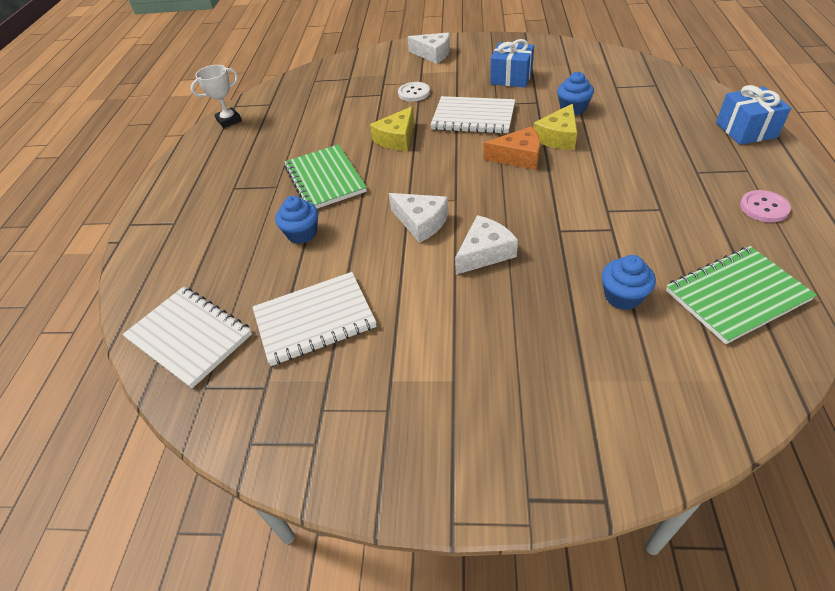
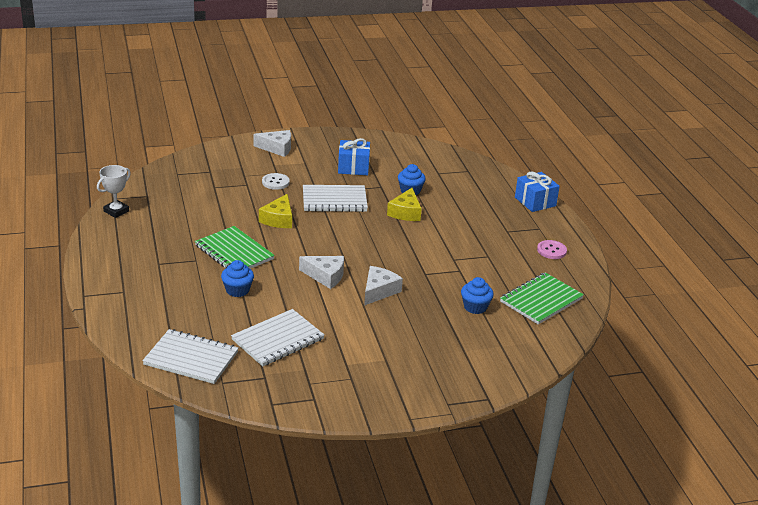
camera: 25 degrees left, 15 degrees down
(518, 157) = (380, 228): orange cheese -> none

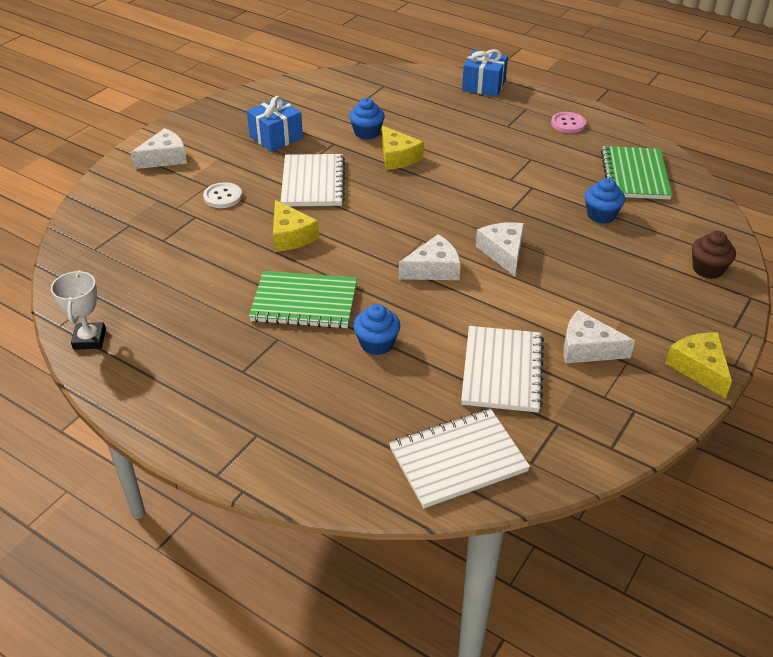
camera: 40 degrees left, 10 degrees up
(334, 200) = (313, 182): white notebook -> white notebook turned 45 degrees counterclockwise
(341, 359) = (587, 348): none -> white cheese
(386, 406) = (699, 368): none -> yellow cheese
(489, 370) = (708, 269): none -> brown cupcake

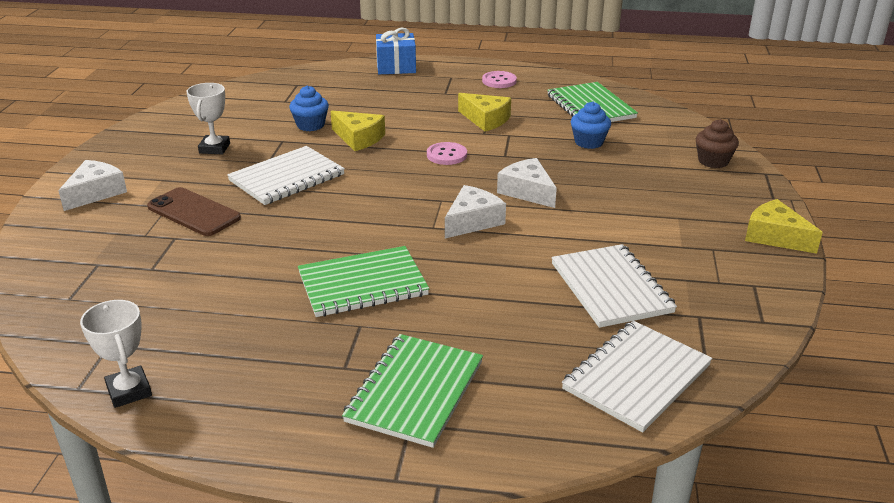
camera: 25 degrees left, 10 degrees down
(223, 197) = (194, 212): white button -> brown phone
(276, 137) = (214, 148): blue gift -> white trophy
(279, 410) = (415, 391): none -> green notebook
(291, 236) = (300, 229): yellow cheese -> yellow cheese (486, 119)
(313, 182) = (287, 178): white notebook -> white notebook turned 75 degrees clockwise
(377, 344) = (469, 300): blue cupcake -> none
(460, 194) = (446, 155): none -> pink button
(587, 348) = (670, 248): white cheese -> none

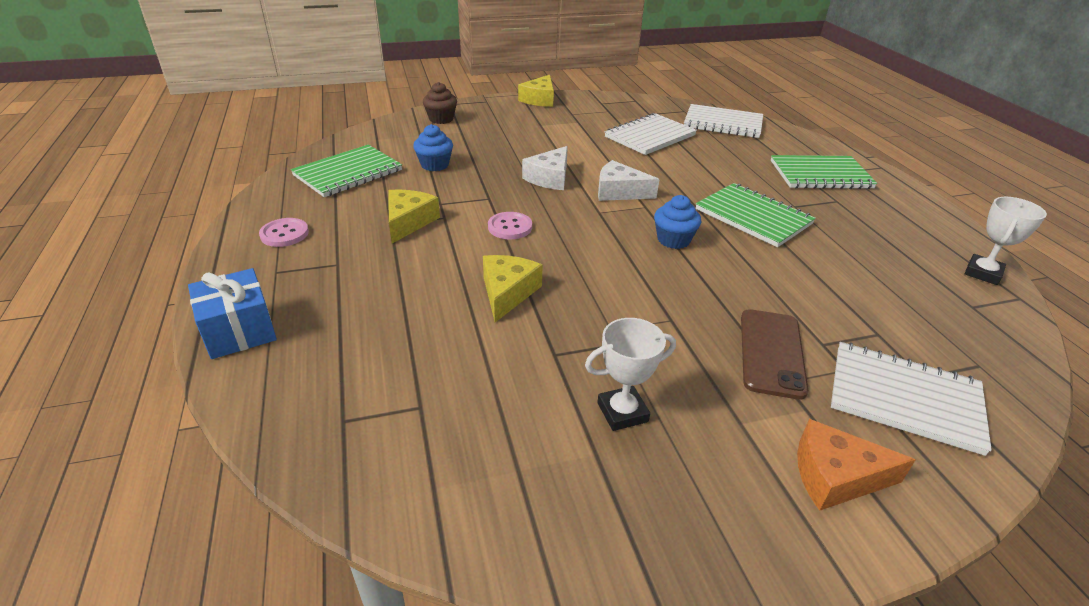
camera: 115 degrees left, 5 degrees up
(95, 193) = (835, 476): white cheese -> orange cheese
(287, 178) = (640, 313): white notebook -> white notebook (904, 398)
(310, 125) = (493, 345): blue cupcake -> blue cupcake (673, 240)

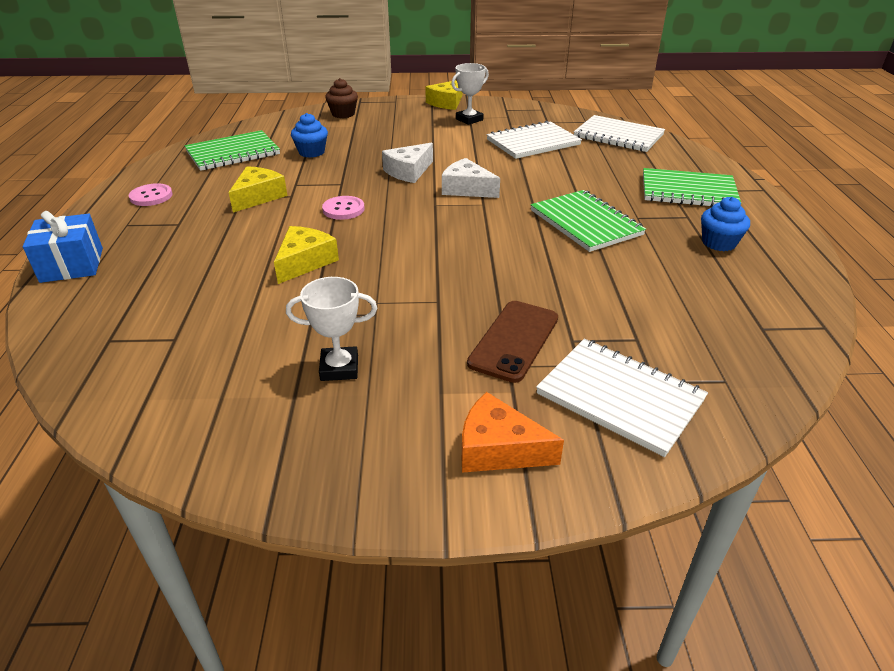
camera: 15 degrees right, 0 degrees up
(673, 240) = (489, 235): blue cupcake -> blue cupcake (718, 243)
(982, 273) = (800, 299): white trophy -> white trophy (469, 119)

